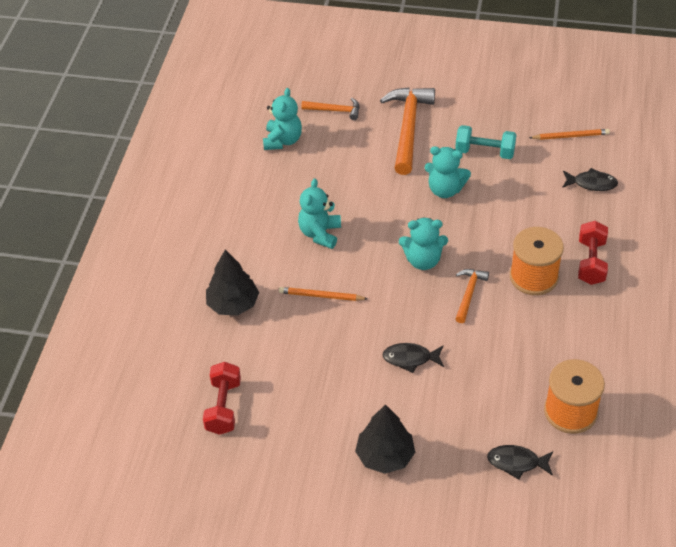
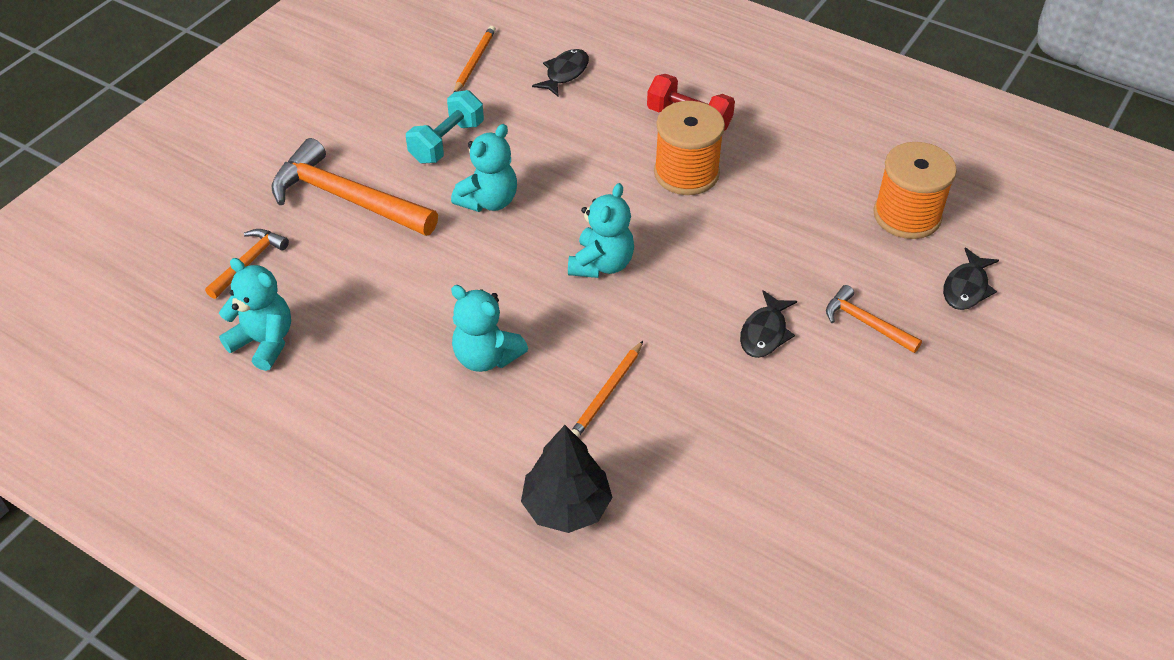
camera: 70 degrees left, 0 degrees up
(224, 407) = (764, 578): red dumbbell -> none
(385, 456) = (917, 412): black tree -> none
(468, 294) = (683, 240): orange hammer -> orange hammer (866, 323)

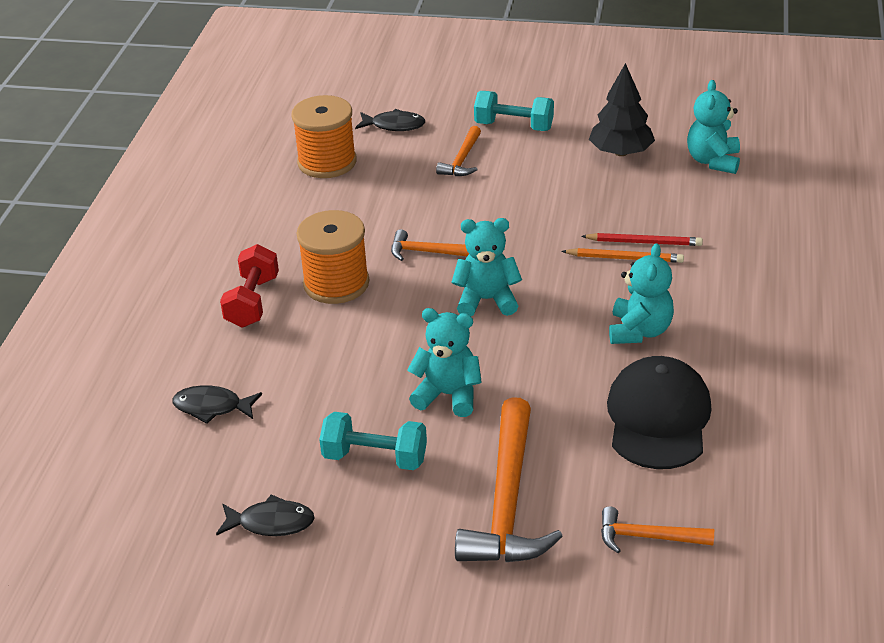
camera: 110 degrees left, 10 degrees down
(264, 342) = (733, 476): turquoise teddy bear -> turquoise teddy bear (713, 161)
(365, 322) = (658, 418): none -> black cap
(474, 62) = (219, 488): orange pencil -> none
(566, 506) = (742, 248): black tree -> black tree (621, 152)
(626, 421) = (644, 242): none -> red pencil
(701, 246) = (428, 252): none -> orange hammer
(765, 332) = (505, 201): black fish -> black fish (271, 523)
(924, 393) = (514, 126): none -> turquoise dumbbell

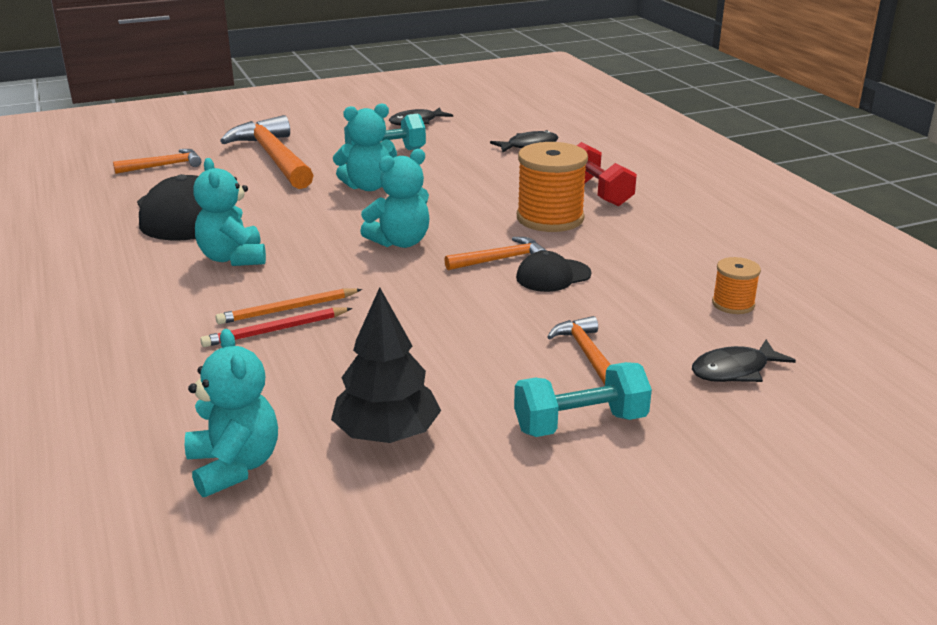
camera: 145 degrees right, 10 degrees down
(327, 162) = (733, 304): orange spool -> orange spool, size x0.53
(409, 223) = (553, 276): none -> black cap

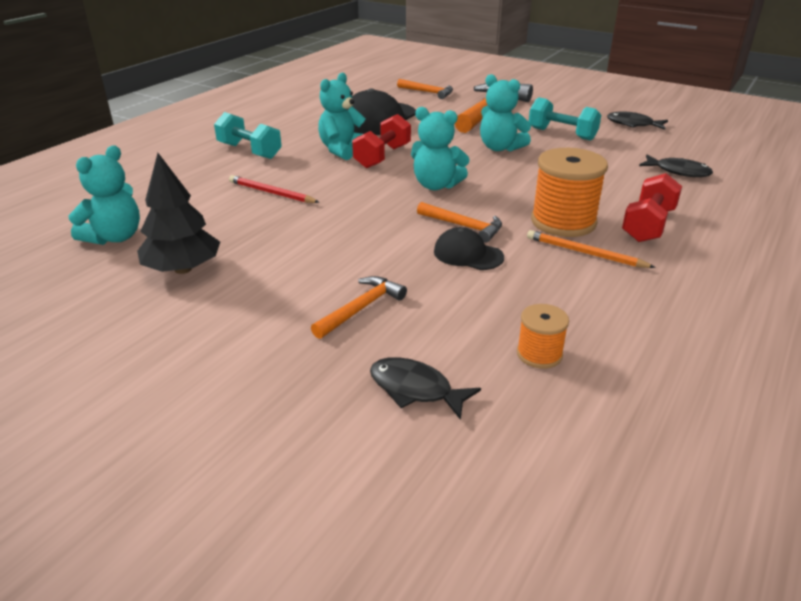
camera: 55 degrees right, 5 degrees up
(288, 309) = (300, 187): orange pencil -> orange pencil (585, 253)
(289, 244) = (382, 156): none -> red dumbbell
(580, 423) = (257, 337): turquoise dumbbell -> turquoise dumbbell (249, 151)

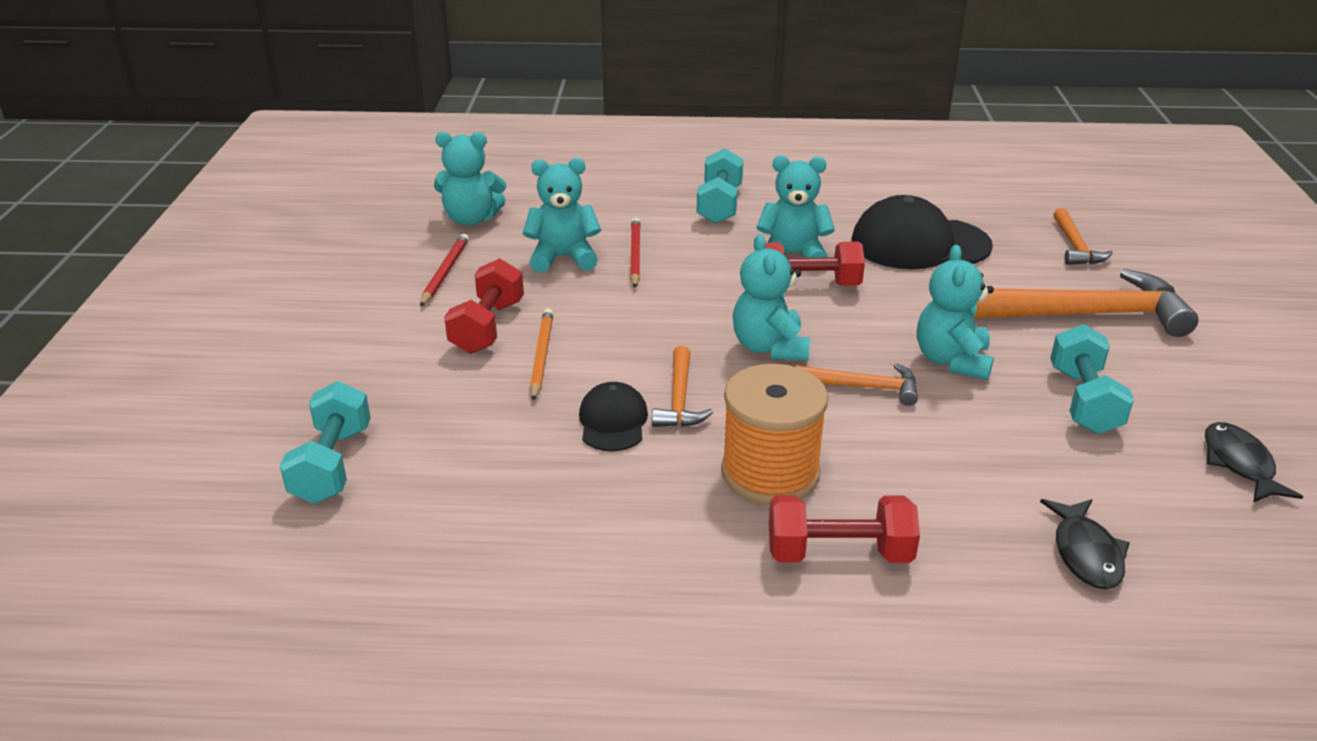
camera: 60 degrees right, 0 degrees up
(183, 269) = (445, 272): black tree -> red pencil
(236, 217) = (563, 258): none -> turquoise teddy bear
(293, 270) = (488, 327): none -> red dumbbell
(361, 308) = (447, 389): orange hammer -> orange hammer (863, 387)
(415, 389) = (332, 465): black fish -> turquoise dumbbell
(539, 354) = (438, 528): orange spool -> none
(585, 253) = (697, 511): orange pencil -> orange pencil (541, 356)

